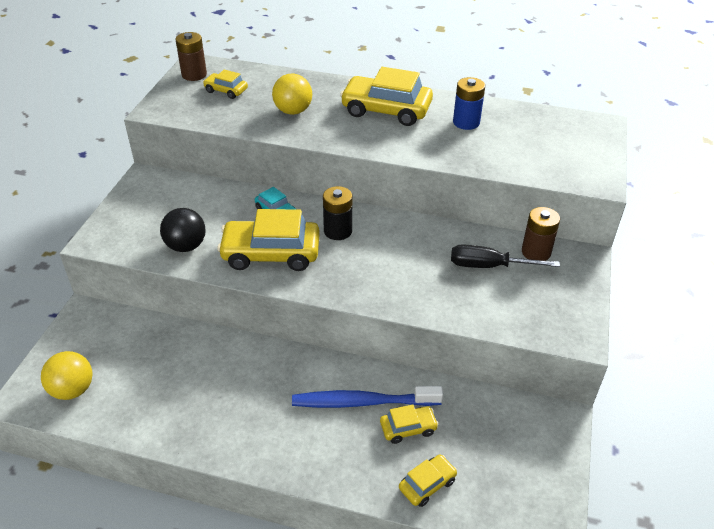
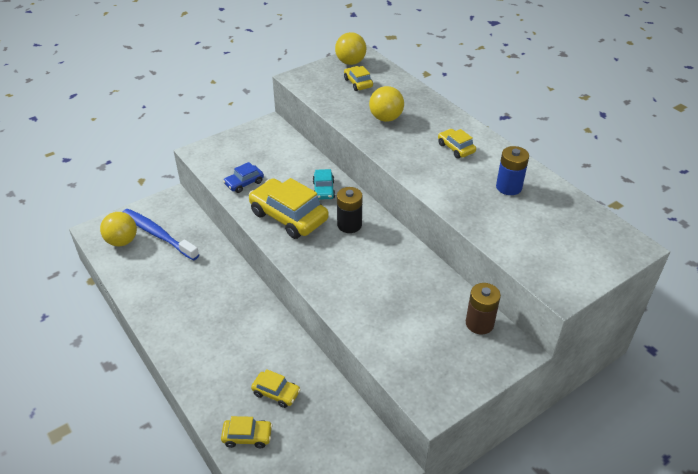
camera: 40 degrees right, 0 degrees up
(186, 246) = (244, 183): black ball -> blue car
(194, 75) = (350, 62): brown battery -> yellow ball
(362, 402) = (267, 356): blue toothbrush -> blue toothbrush (158, 234)
(386, 110) = (456, 148): yellow car -> yellow car, size x0.50
(489, 266) = (428, 312): black screwdriver -> none

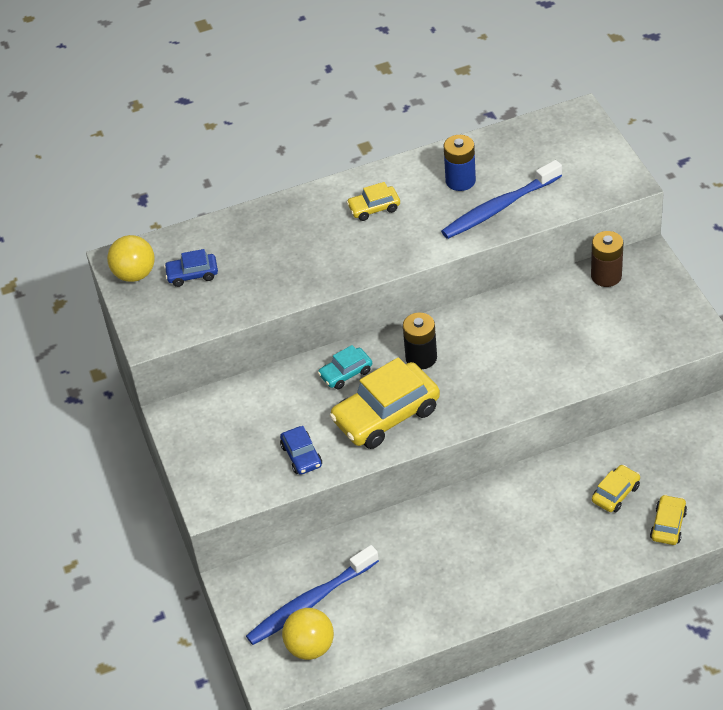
camera: 70 degrees left, 5 degrees up
(324, 190) = (346, 373): turquoise car -> turquoise car turned 135 degrees clockwise
(358, 83) = (192, 274): yellow car -> blue car
(386, 118) = (287, 260): yellow ball -> none
(488, 213) = (499, 208): none -> blue toothbrush

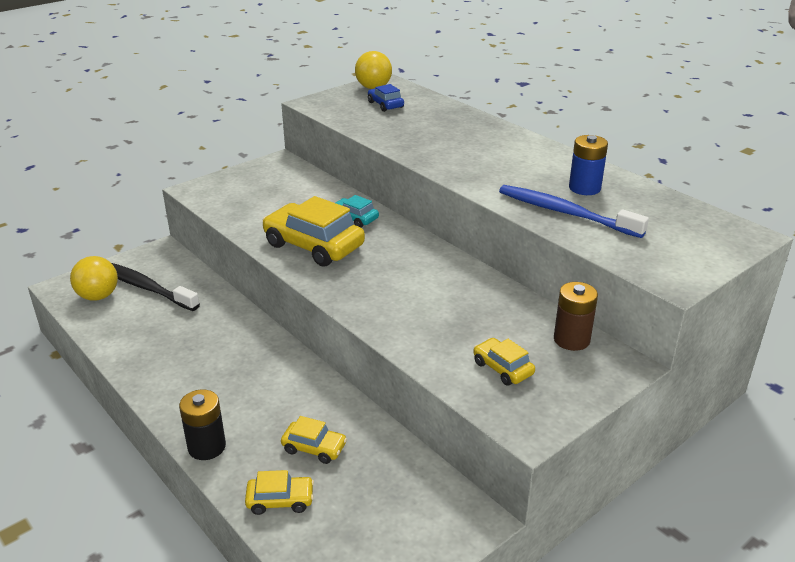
camera: 65 degrees right, 15 degrees down
(301, 456) = (254, 216): blue car -> none
(310, 602) = (144, 287): blue toothbrush -> black toothbrush
(374, 208) = (513, 156): yellow car -> yellow car (502, 368)
(421, 358) = (391, 250): black battery -> black battery (207, 447)

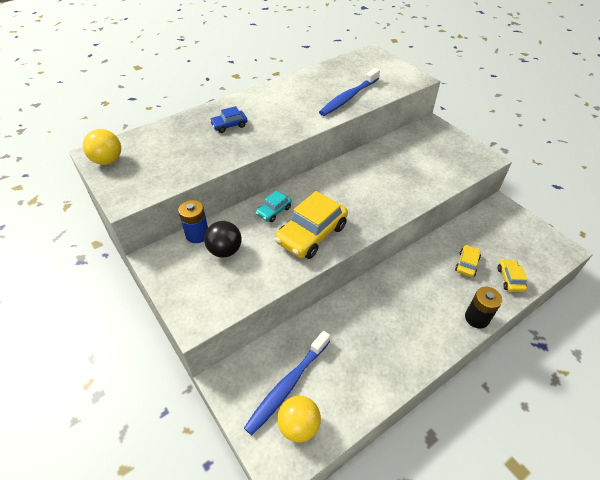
camera: 85 degrees left, 15 degrees up
(144, 287) = (287, 385): black toothbrush -> blue toothbrush
(288, 195) = (225, 250): none -> black ball
(385, 105) = (152, 156): blue car -> blue car (229, 125)
(502, 368) = (442, 161): yellow car -> none
(571, 339) = (414, 136): brown battery -> none
(584, 188) = (318, 87): blue battery -> blue battery (197, 235)

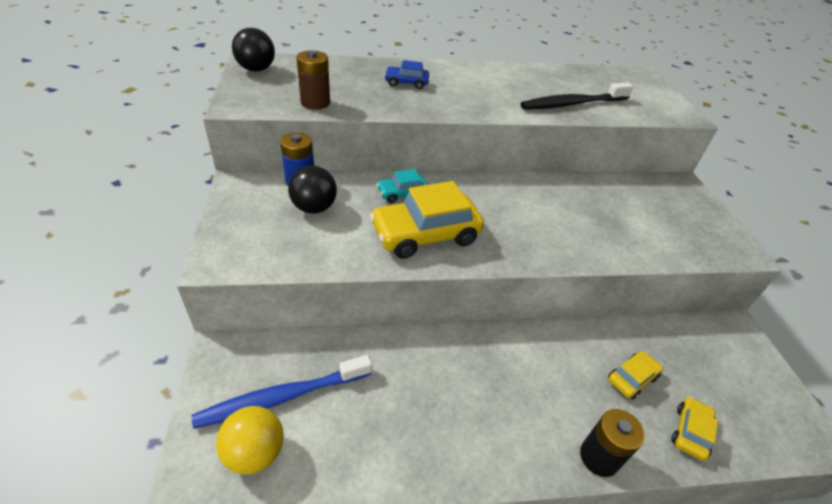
camera: 25 degrees right, 5 degrees down
(108, 161) = (256, 69): yellow ball -> black ball
(181, 171) = (315, 103): none -> brown battery
(348, 97) = (572, 104): blue toothbrush -> black toothbrush

